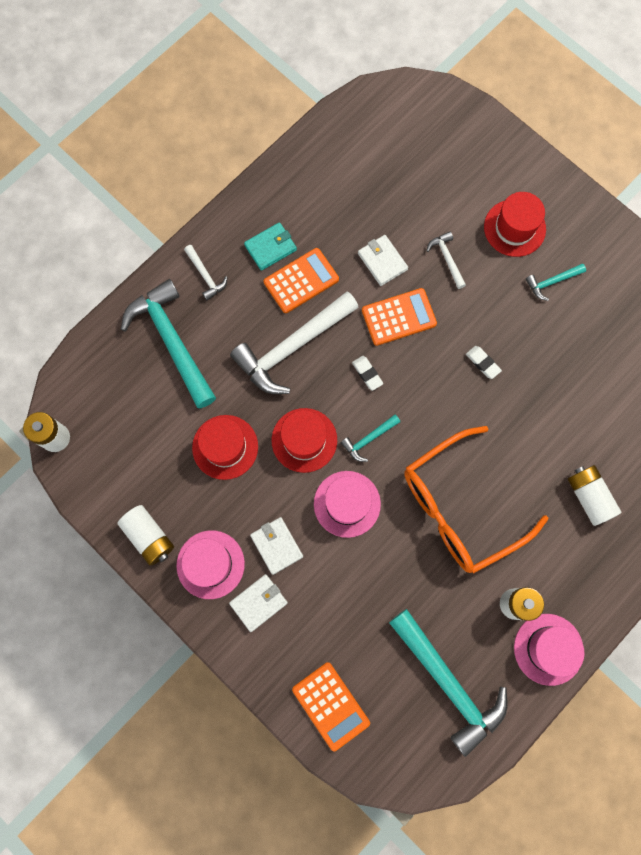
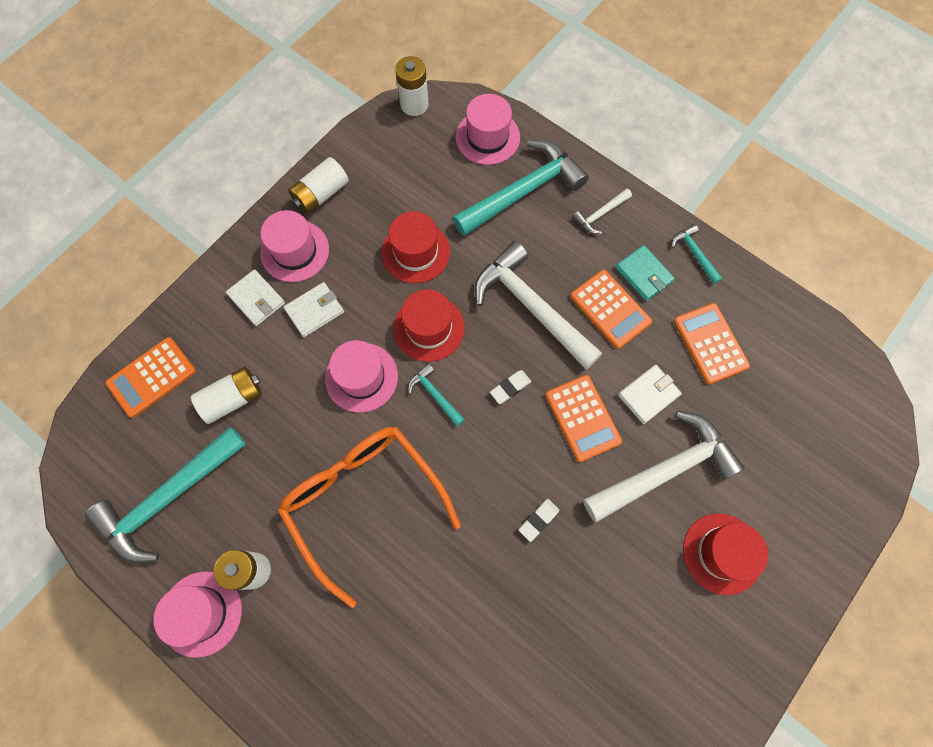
camera: 85 degrees right, 5 degrees down
(106, 369) = (487, 137): none -> pink hat
(341, 205) = (710, 344): none -> orange calculator
(447, 259) = (665, 470): white hammer -> white hammer, size x2.20
(552, 282) = (657, 605): turquoise hammer -> turquoise hammer (694, 253)
(588, 496) = (382, 661): white battery -> white battery (233, 399)

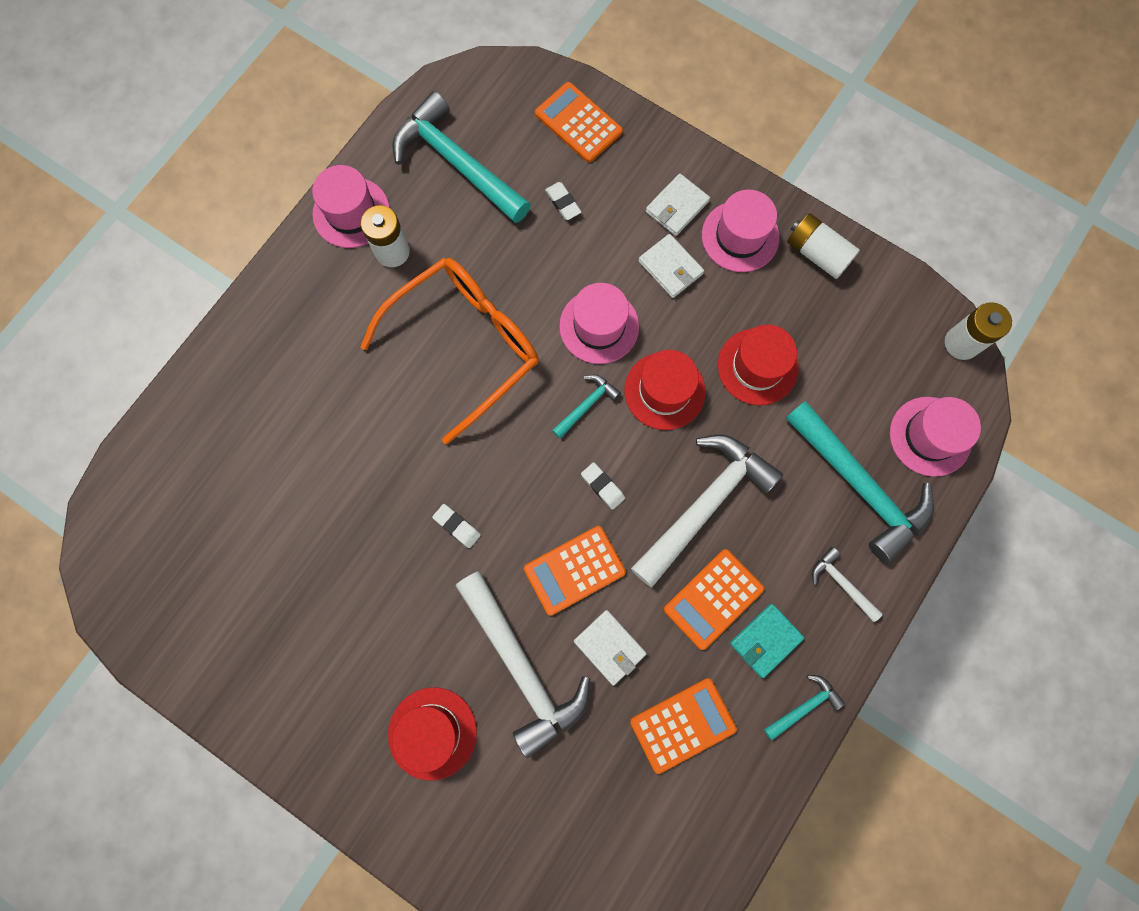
camera: 85 degrees right, 5 degrees up
(233, 399) = (563, 203): white battery -> white eraser

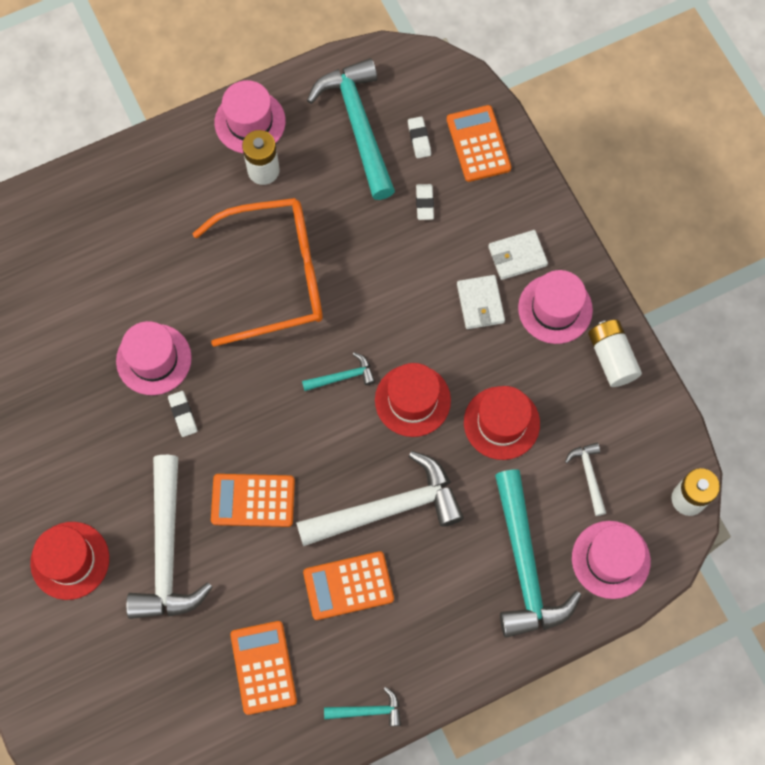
camera: 30 degrees right, 5 degrees down
(599, 326) = (392, 319): pink hat -> pink hat (154, 359)
(603, 486) = (315, 448): white eraser -> white eraser (419, 139)
(609, 647) = (243, 575): white wallet -> none
(683, 725) = (263, 667): orange calculator -> orange calculator turned 105 degrees counterclockwise
(765, 640) = (369, 642): turquoise wallet -> none
(841, 583) = (460, 634): white hammer -> white hammer (589, 475)

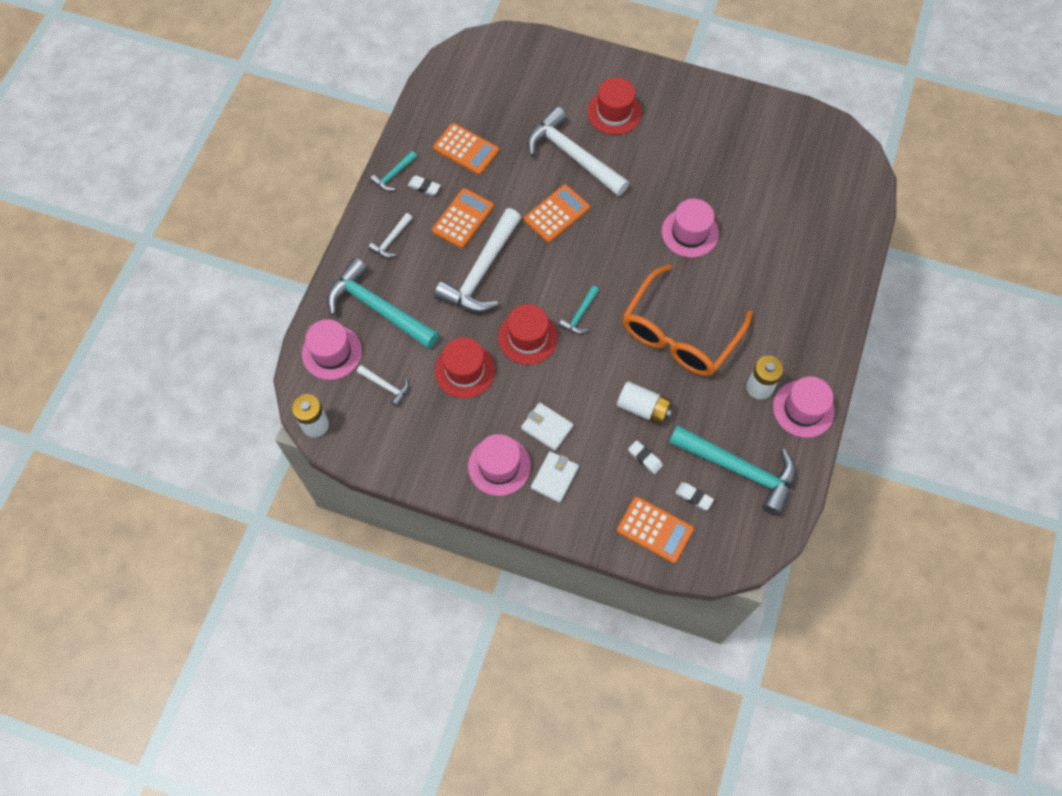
camera: 135 degrees right, 5 degrees down
(183, 415) = (641, 221): white eraser -> white eraser (424, 187)
(442, 631) = (391, 240): none -> white hammer
(611, 358) = (436, 467): white battery -> white battery (643, 408)

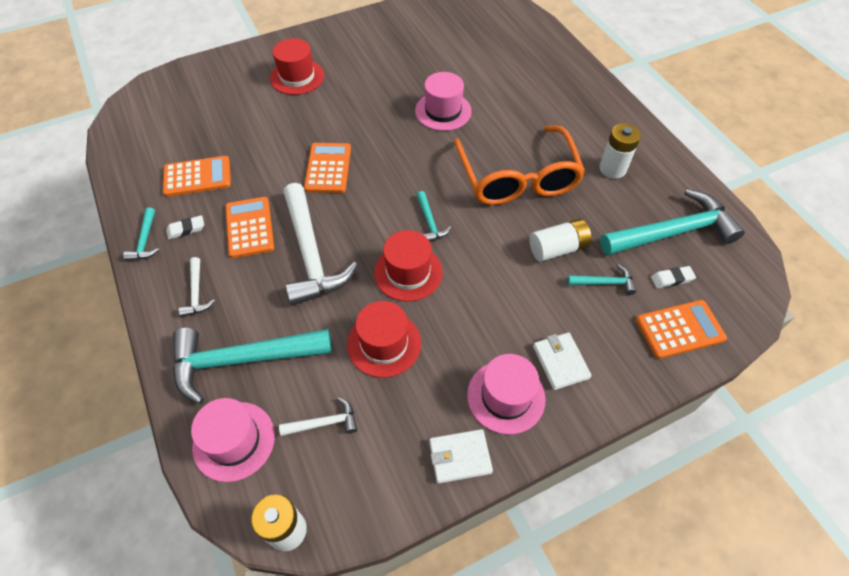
camera: 45 degrees left, 10 degrees down
(547, 427) = (506, 328): white wallet -> white wallet (460, 457)
(573, 156) = (296, 123): white hammer -> none
(645, 458) = (604, 283): white eraser -> turquoise hammer
(803, 409) = (655, 159): pink hat -> none

